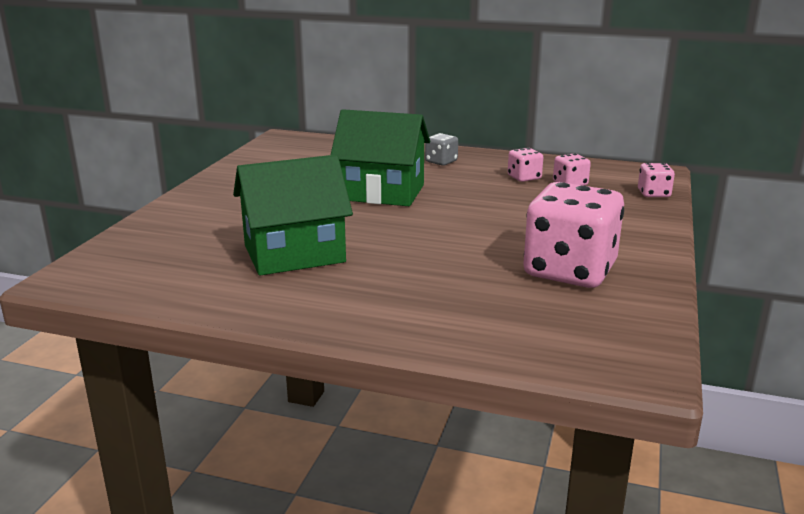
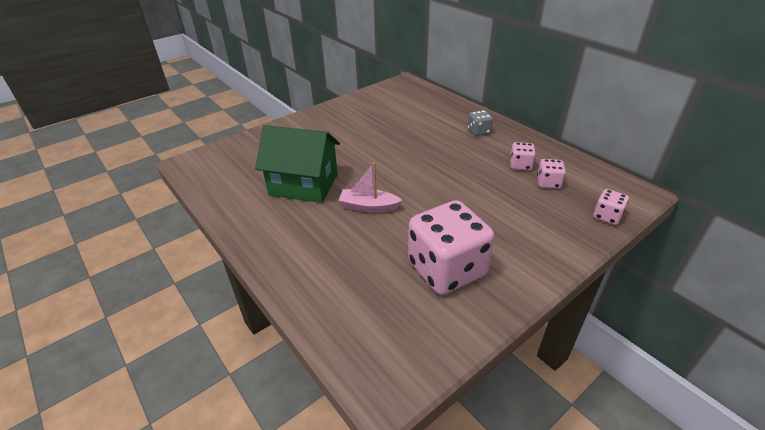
camera: 35 degrees right, 15 degrees up
(382, 192) = (408, 149): green house -> none
(410, 250) = (368, 207): none -> pink boat

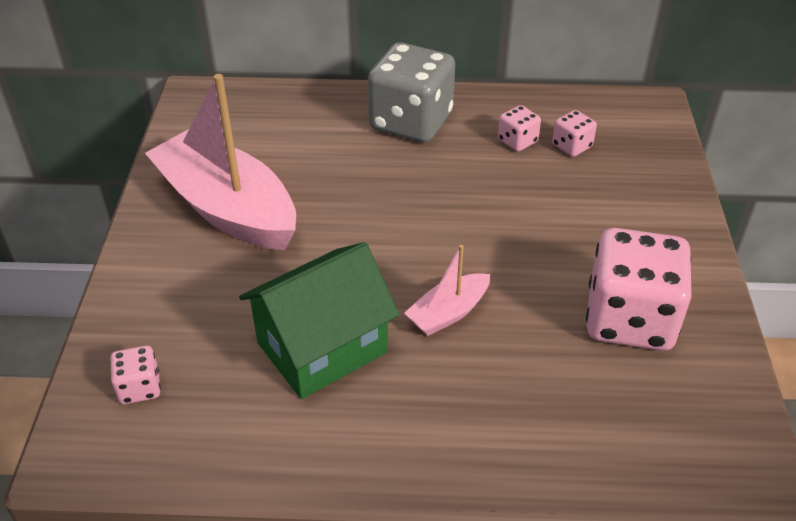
camera: 50 degrees left, 5 degrees up
(352, 122) = (227, 208): none -> pink boat
(478, 131) = (411, 122): grey dice -> grey dice, size x2.24
(607, 216) = (665, 151): pink dice -> pink dice (139, 387)

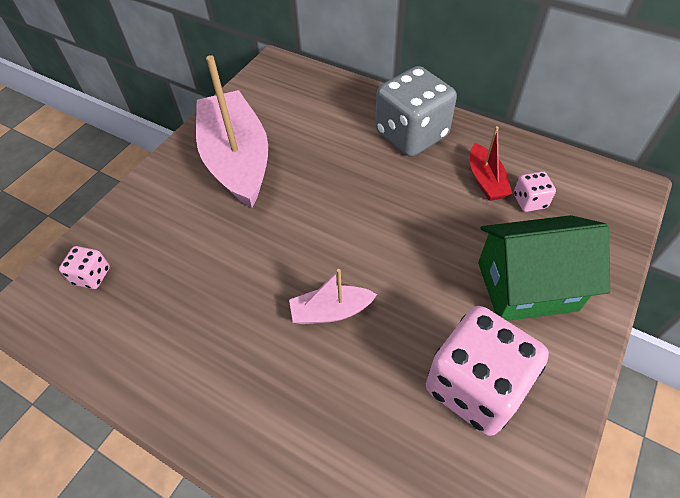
camera: 30 degrees right, 10 degrees up
(322, 347) = (223, 299): green house -> green house (526, 286)
(517, 141) = (485, 180): pink dice -> red boat

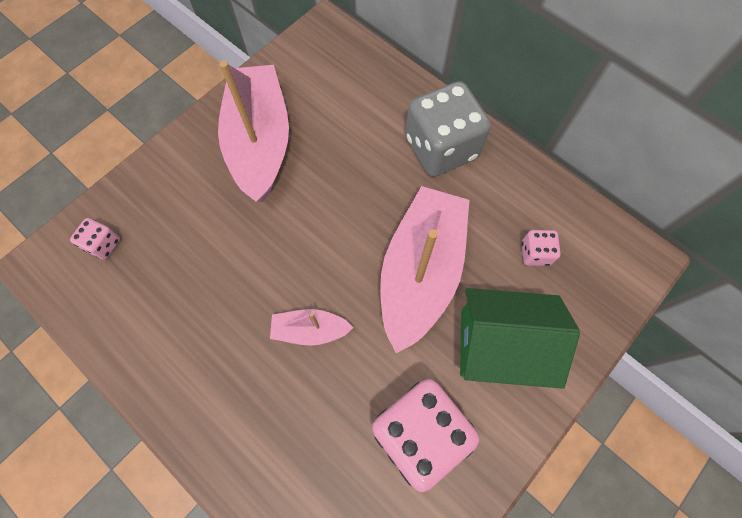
camera: 10 degrees right, 15 degrees up
(426, 237) = (421, 272): none -> pink boat
(485, 180) = (499, 219): red boat -> none

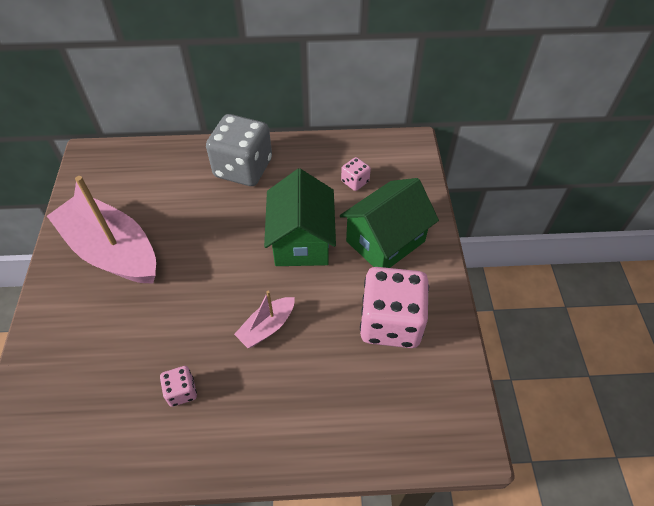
camera: 45 degrees left, 15 degrees down
(103, 244) = (49, 406): pink dice -> pink dice (181, 391)
(421, 272) = (301, 241): pink boat -> green house

